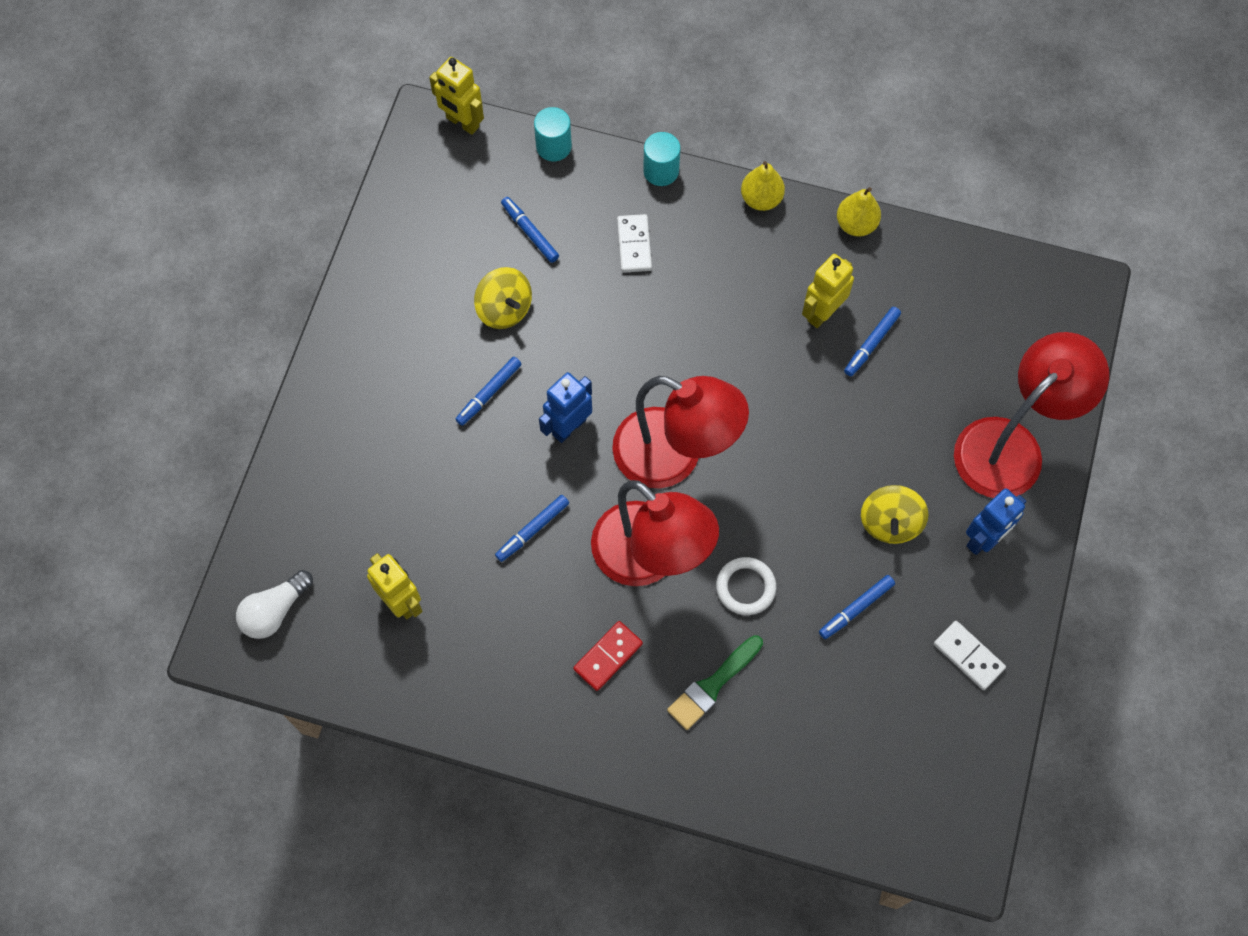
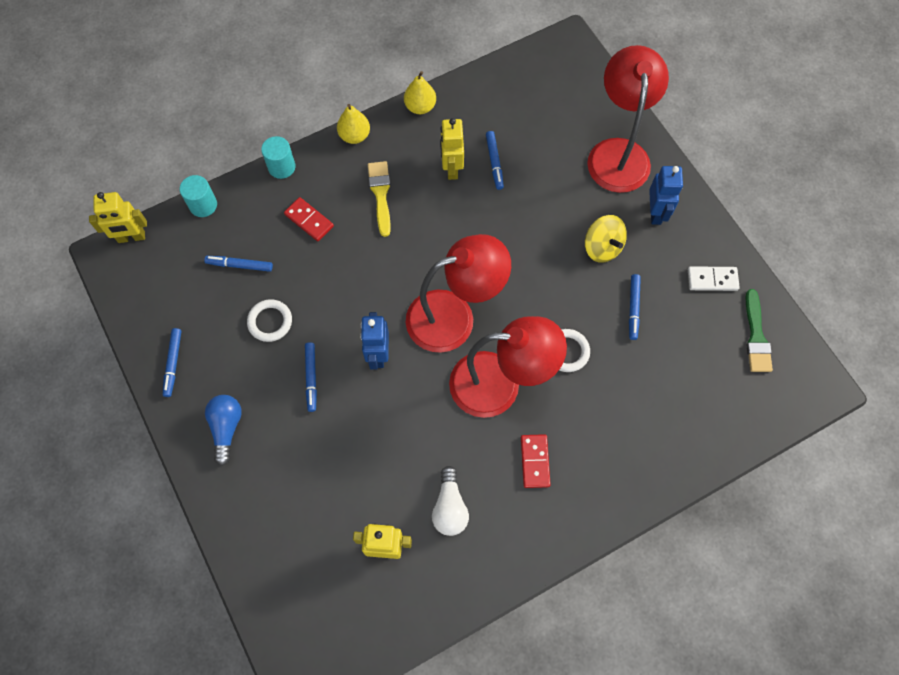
camera: 45 degrees left, 0 degrees up
(275, 611) = (314, 630): white light bulb -> white light bulb (449, 507)
(374, 370) = (226, 428): none -> blue light bulb
(504, 309) = (270, 322): yellow spinning top -> white ring
(532, 530) = (418, 432): blue marker -> blue marker (173, 364)
(634, 245) = (309, 220): white domino -> red domino
(713, 685) = (606, 421): green brush -> green brush (756, 336)
(726, 278) = (380, 194): none -> yellow brush

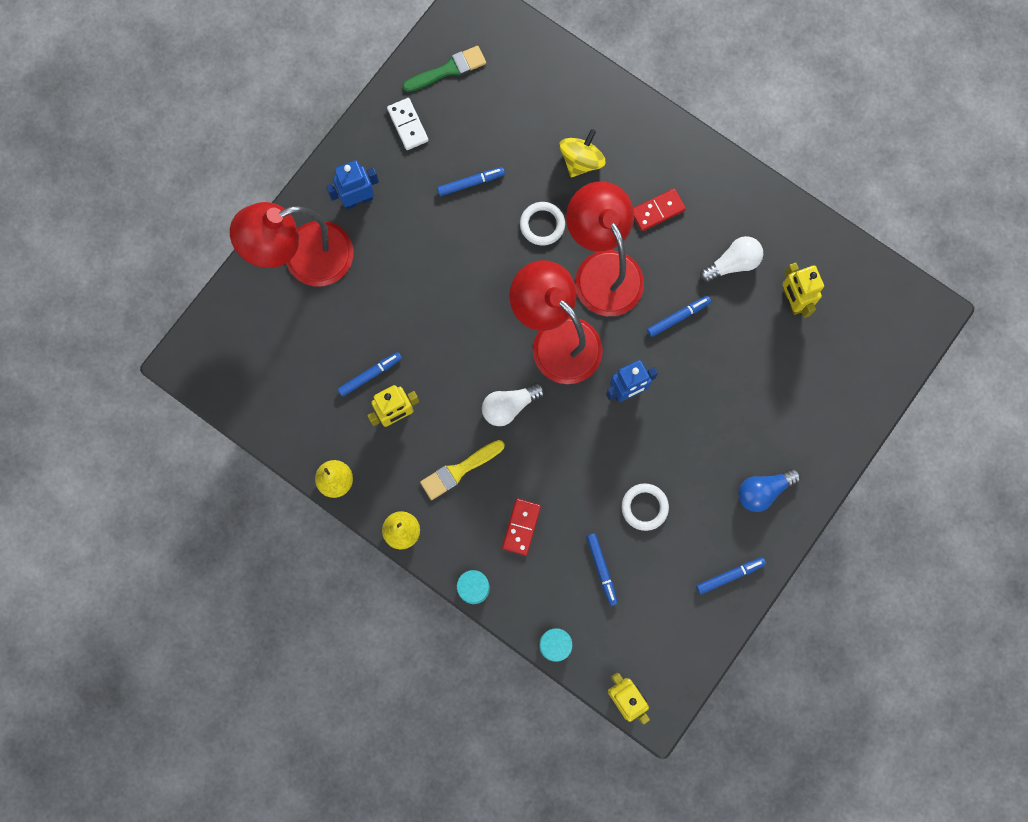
camera: 115 degrees left, 10 degrees up
(311, 378) = (679, 439): blue marker -> blue marker (678, 317)
(414, 254) = (509, 406): none -> white light bulb
(602, 247) = (419, 234): yellow spinning top -> yellow spinning top (581, 161)

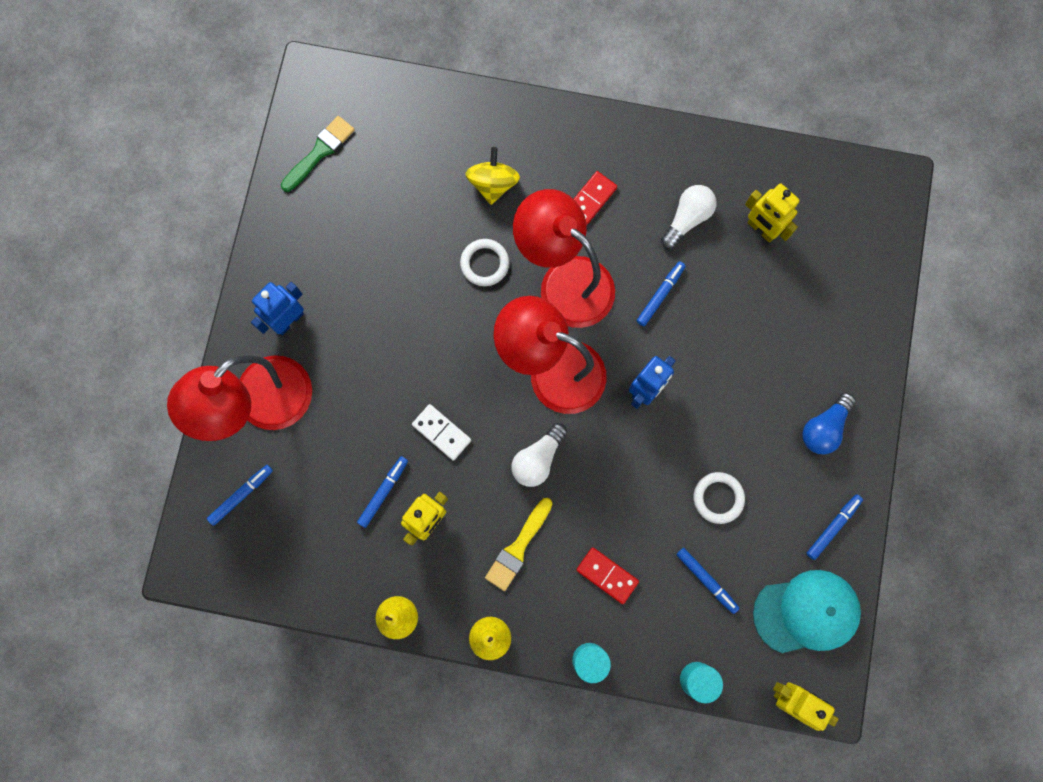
camera: 25 degrees left, 0 degrees up
(408, 125) = (304, 224): white domino -> white domino (441, 432)
(471, 183) = (394, 254): blue marker -> blue marker (241, 495)
(521, 527) = (607, 575): red domino -> red domino turned 45 degrees counterclockwise
(672, 634) = (806, 612): none -> turquoise cap

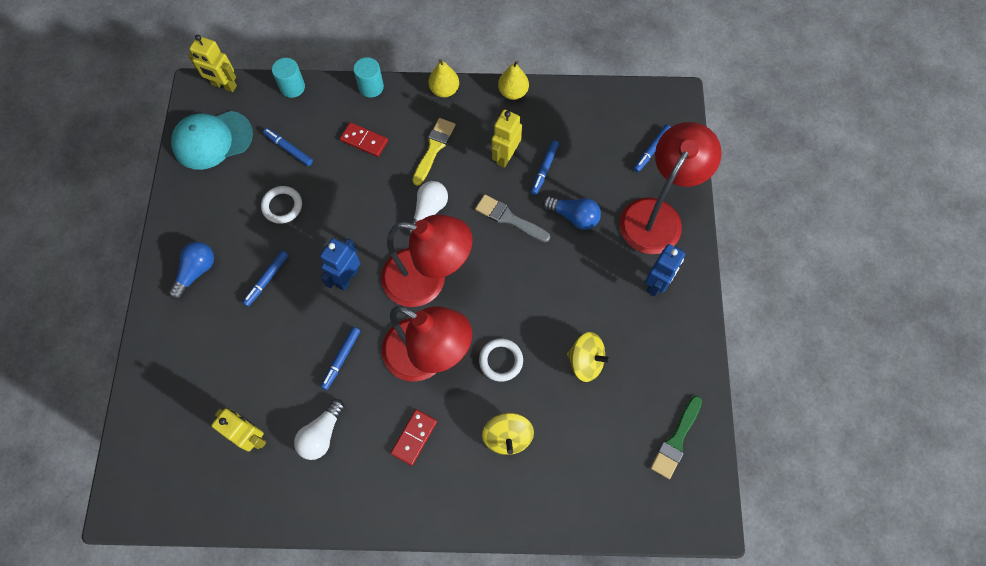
camera: 170 degrees right, 10 degrees down
(362, 421) = (574, 216): none -> blue light bulb
(392, 247) = (586, 361): none -> yellow spinning top
(441, 432) = (509, 218): white domino -> grey brush
(833, 527) = (191, 200): blue marker -> blue marker (267, 280)

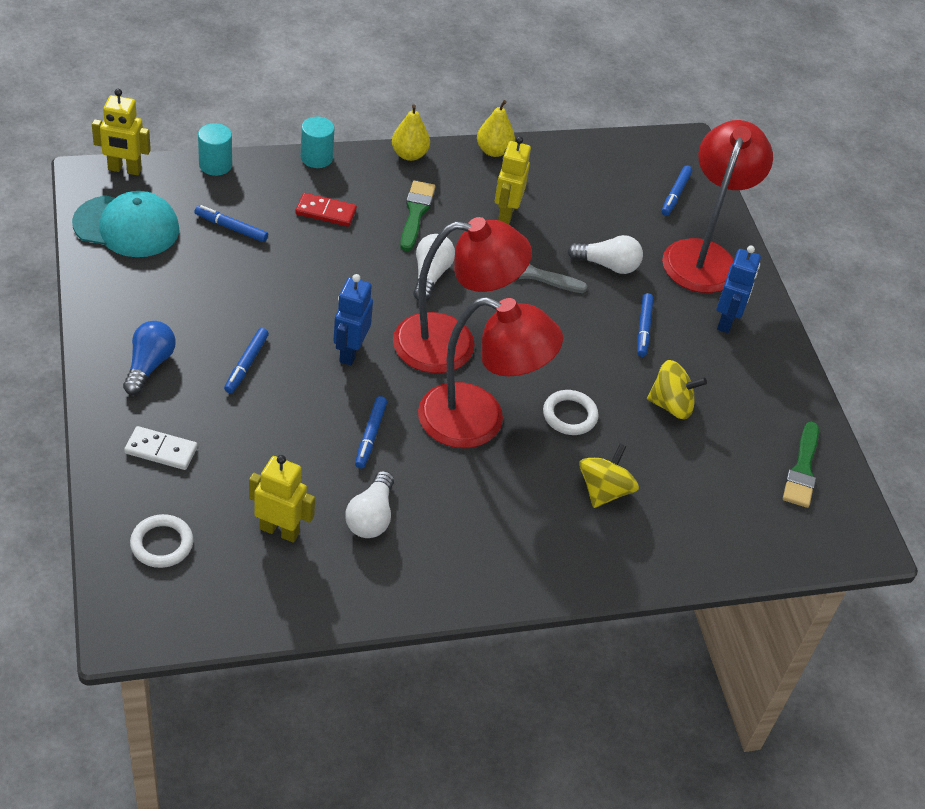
camera: 20 degrees left, 20 degrees down
(185, 351) = (161, 450): none -> white domino
(212, 140) = (126, 226): turquoise cap -> turquoise cap turned 135 degrees counterclockwise
(282, 206) = (242, 286): white ring -> white ring (162, 544)
(414, 437) = (489, 505): red domino -> none
(434, 148) = (416, 213): yellow brush -> green brush
(507, 437) = (604, 491): yellow spinning top -> yellow spinning top turned 135 degrees counterclockwise
(544, 169) = (557, 222): blue marker -> blue marker (643, 328)
(574, 216) = (607, 265): blue light bulb -> white light bulb

